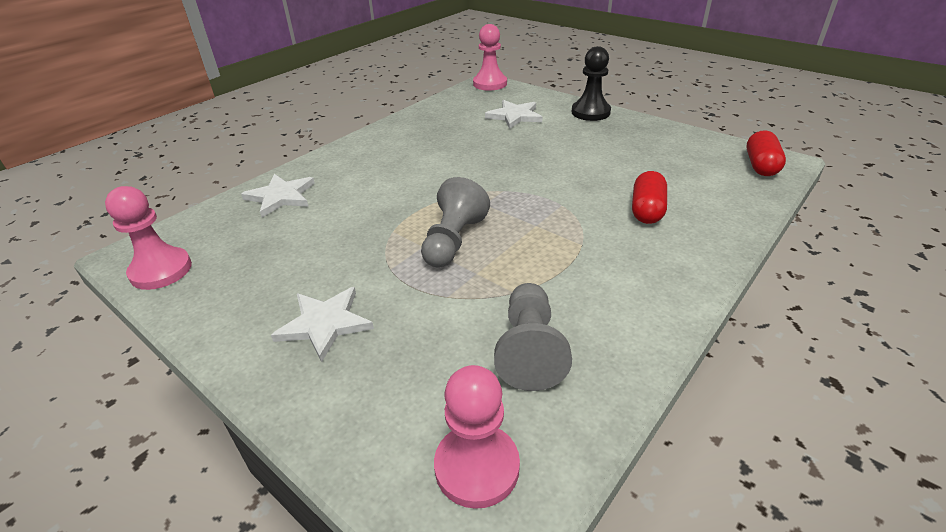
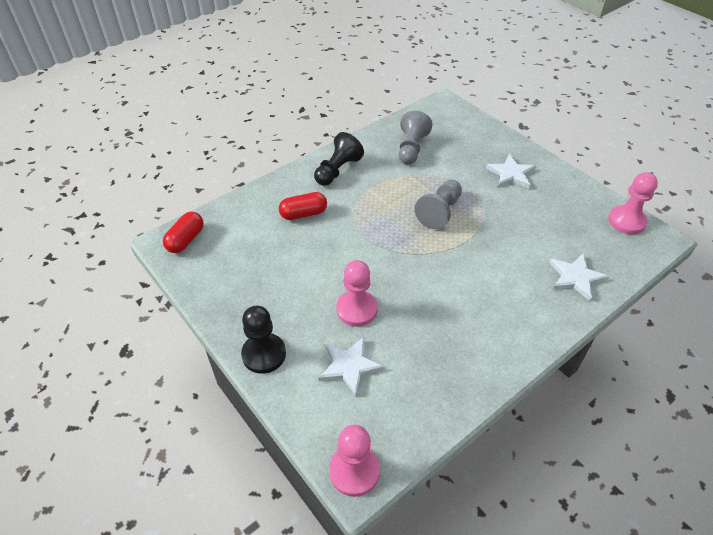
camera: 170 degrees left, 10 degrees up
(477, 467) = (442, 118): pink pawn -> pink pawn (356, 309)
(645, 279) = (338, 170): none -> black pawn
(646, 210) = (303, 214): red capsule -> red capsule turned 45 degrees clockwise

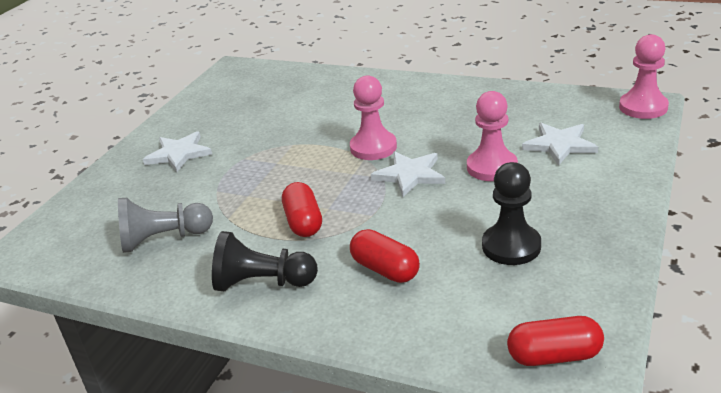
camera: 115 degrees left, 15 degrees down
(264, 354) = (618, 193): black pawn -> black pawn (511, 246)
(377, 200) = (303, 222): none -> red capsule
(439, 212) = (288, 174): grey pawn -> none
(576, 277) = (322, 85): white star -> white star (410, 175)
(626, 221) = (219, 83): pink pawn -> pink pawn (373, 147)

